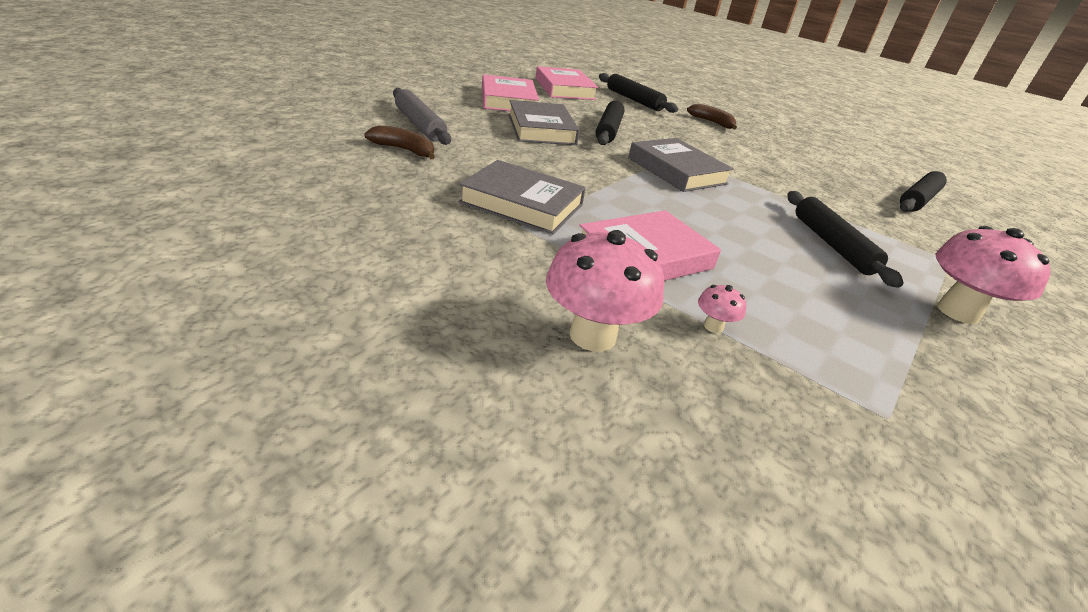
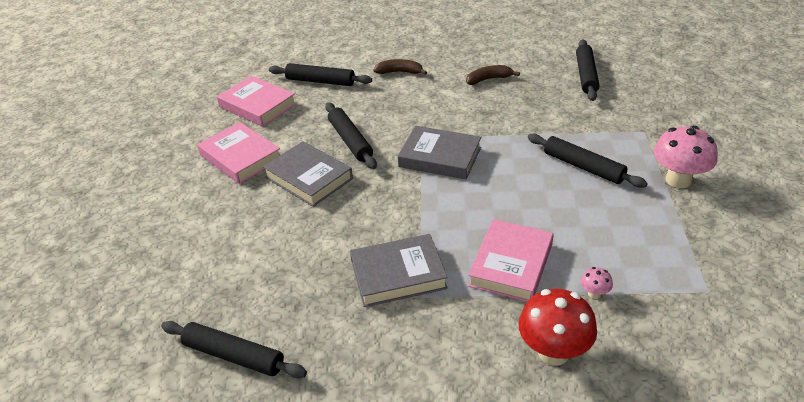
camera: 30 degrees left, 5 degrees up
(313, 168) = (233, 356): none -> black rolling pin
(404, 150) = (258, 283): brown banana -> brown banana (488, 79)
(420, 125) = (226, 244): grey rolling pin -> none
(592, 336) = (553, 352): pink mushroom -> red mushroom

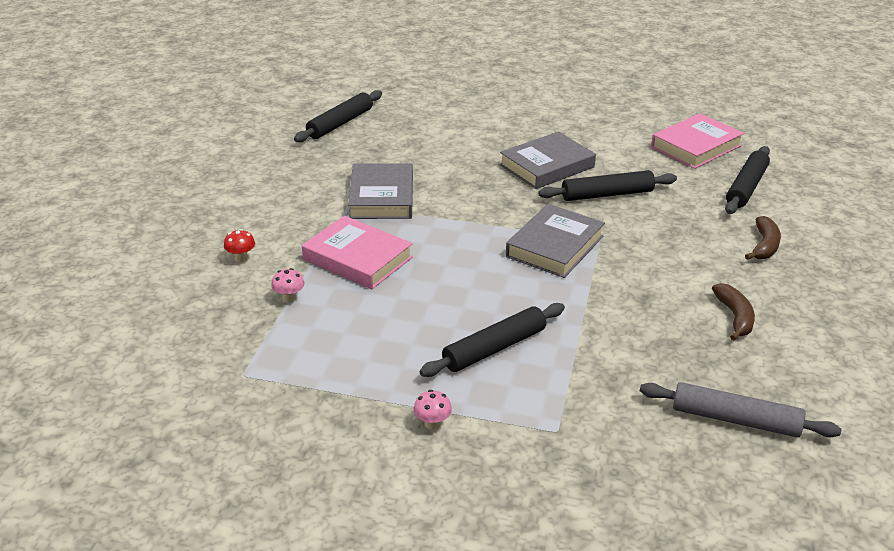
camera: 100 degrees right, 5 degrees down
(240, 157) = (597, 134): pink book -> none
(553, 352) = (241, 258): red mushroom -> red mushroom, size x0.45
(586, 75) = (735, 419): black rolling pin -> grey rolling pin
(678, 180) = (432, 424): pink mushroom -> pink mushroom, size x0.45

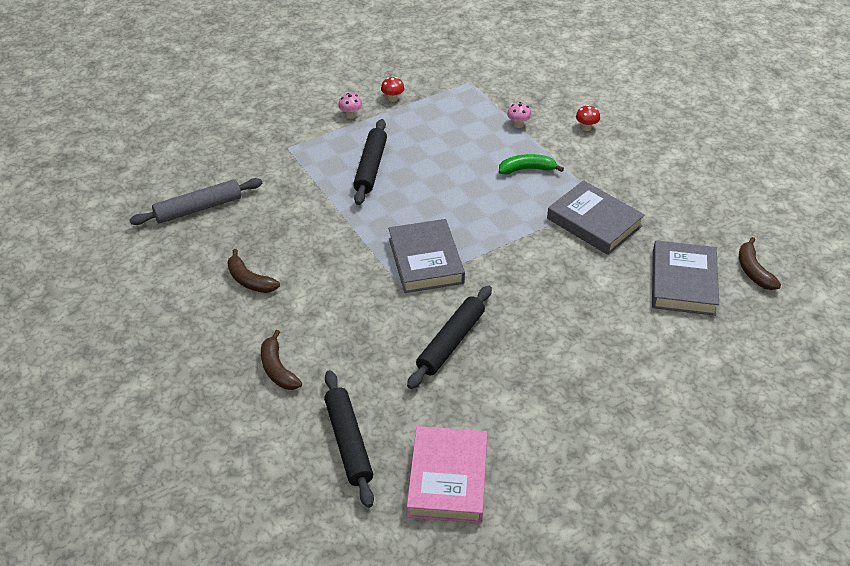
camera: 135 degrees right, 10 degrees up
(340, 123) = (753, 271): black rolling pin -> brown banana
(355, 413) = (392, 98): none -> red mushroom
(358, 258) = (527, 169): pink book -> green banana
(547, 166) = (536, 342): grey book -> grey book (683, 282)

